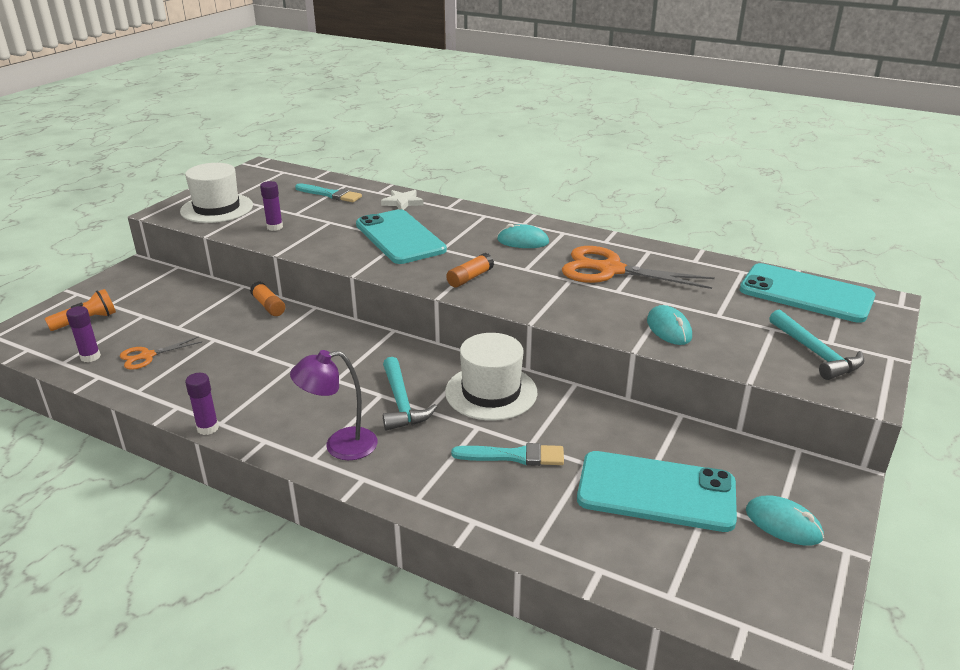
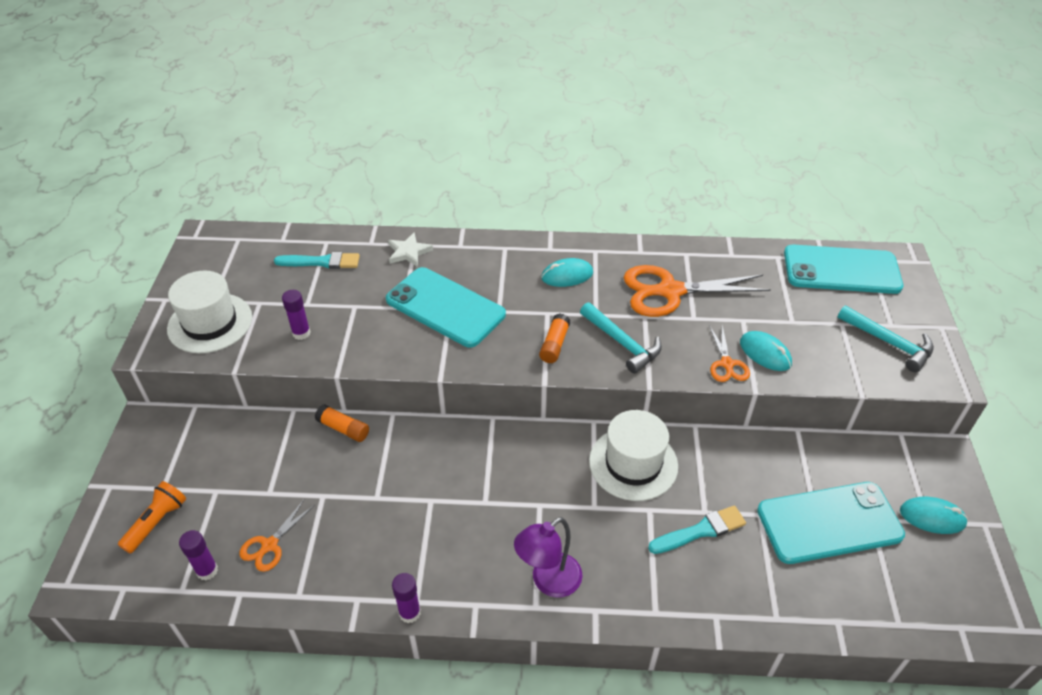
camera: 25 degrees left, 15 degrees up
(401, 403) = (566, 508): turquoise hammer -> turquoise hammer (622, 343)
(622, 327) = (727, 364): none -> orange scissors

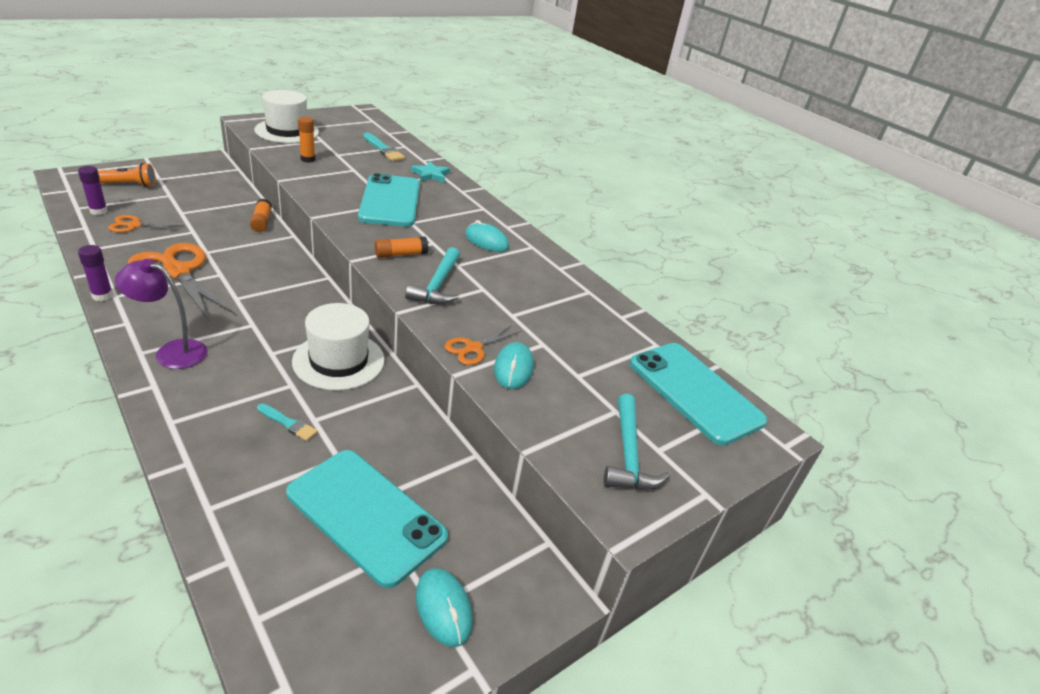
camera: 45 degrees right, 10 degrees down
(301, 333) = (308, 159): purple glue stick -> orange glue stick
(408, 252) = (430, 175): white star -> turquoise star
(669, 291) = (530, 294): orange scissors -> orange scissors (176, 272)
(700, 531) = (288, 423): turquoise brush -> turquoise brush, size x0.65

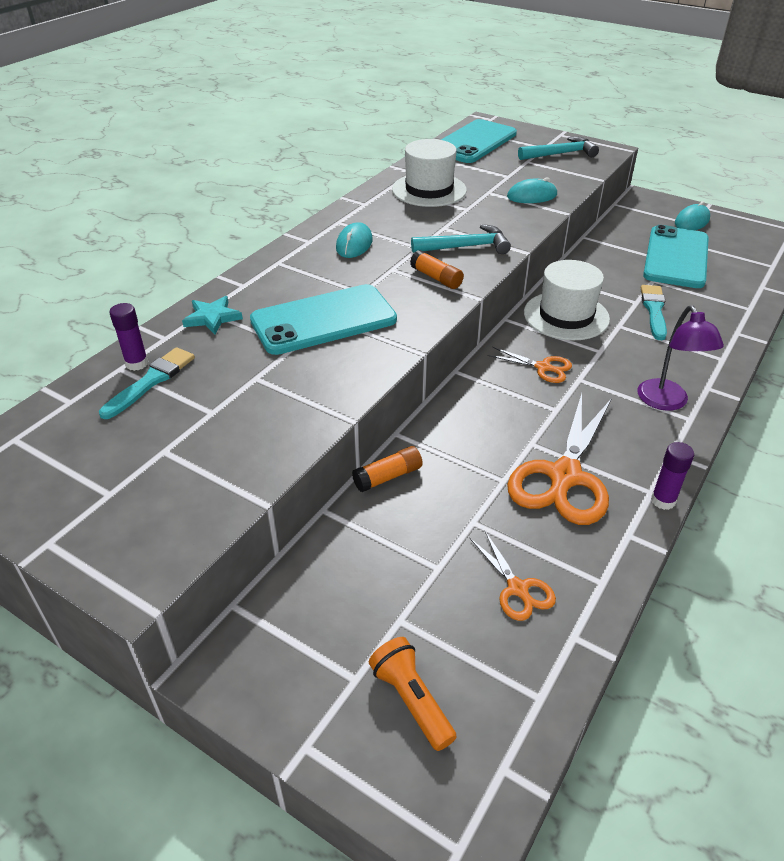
camera: 105 degrees left, 5 degrees up
(98, 211) = (523, 661): purple glue stick -> purple glue stick (137, 363)
(287, 131) = (151, 506): white hat -> white hat (429, 190)
(288, 423) = (654, 310): turquoise brush -> turquoise brush, size x1.54
(308, 159) = (257, 429): orange glue stick -> none
(473, 348) = (530, 213): orange scissors -> orange scissors (543, 367)

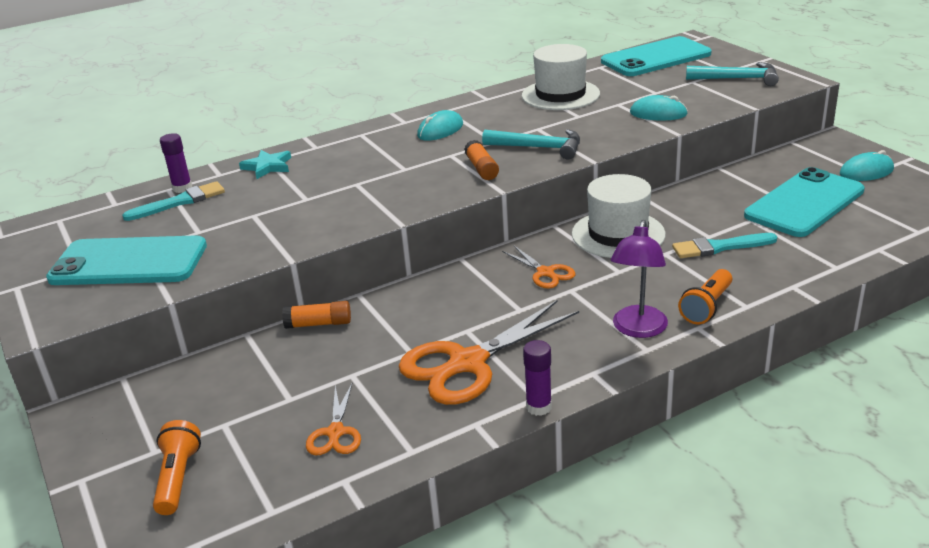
camera: 30 degrees right, 10 degrees down
(323, 320) = (349, 184): turquoise phone -> turquoise phone (129, 262)
(654, 310) = (719, 247): turquoise brush -> turquoise brush turned 135 degrees counterclockwise
(696, 367) = (707, 307): none -> orange flashlight

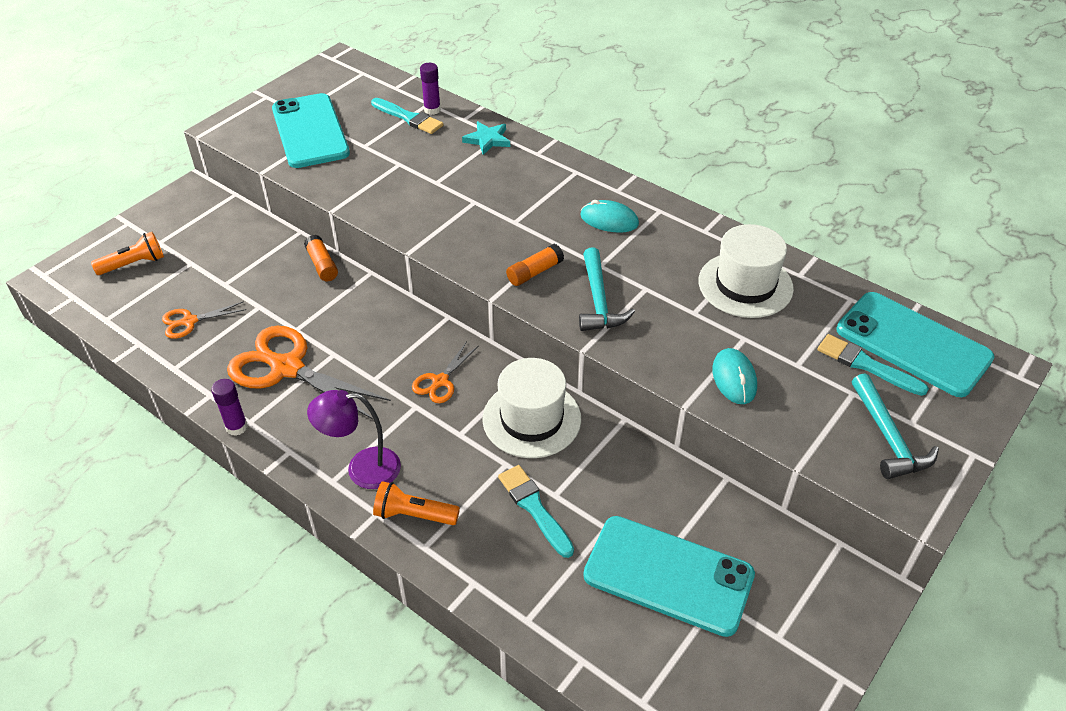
camera: 65 degrees right, 15 degrees up
(667, 73) = (866, 365): none -> turquoise brush
(866, 172) = (787, 636): turquoise mouse -> none

